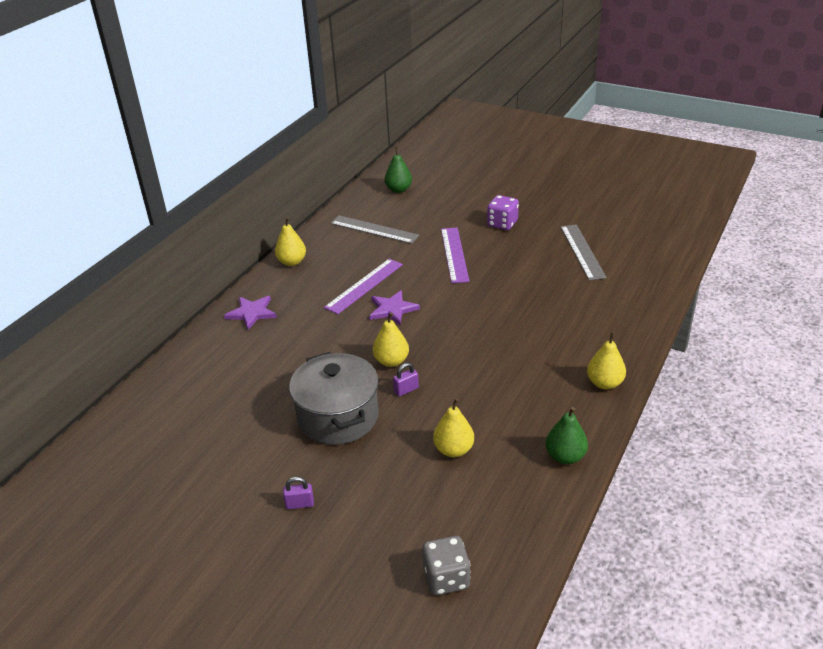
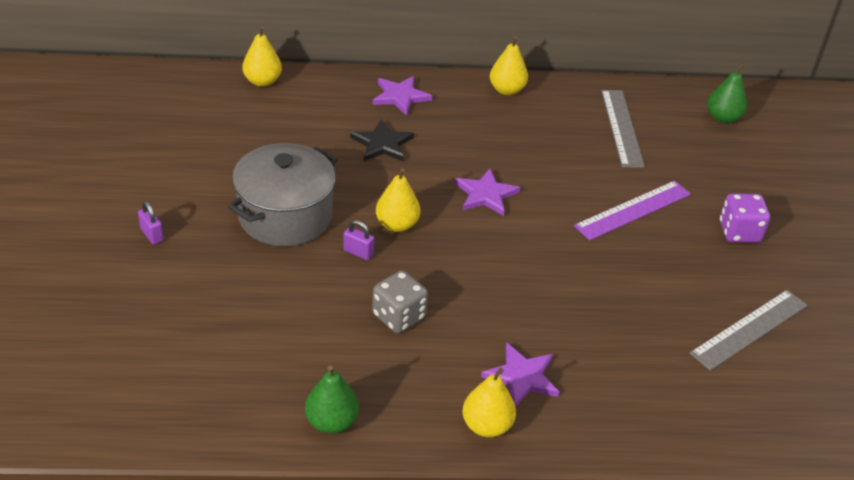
camera: 55 degrees right, 5 degrees up
(298, 340) = (382, 144): none -> black star
(364, 286) = (510, 158): purple ruler -> none
(446, 578) = (105, 374): grey dice -> grey dice (398, 316)
(454, 450) = (288, 321): yellow pear -> yellow pear (262, 81)
(571, 353) = (522, 377): none -> purple star

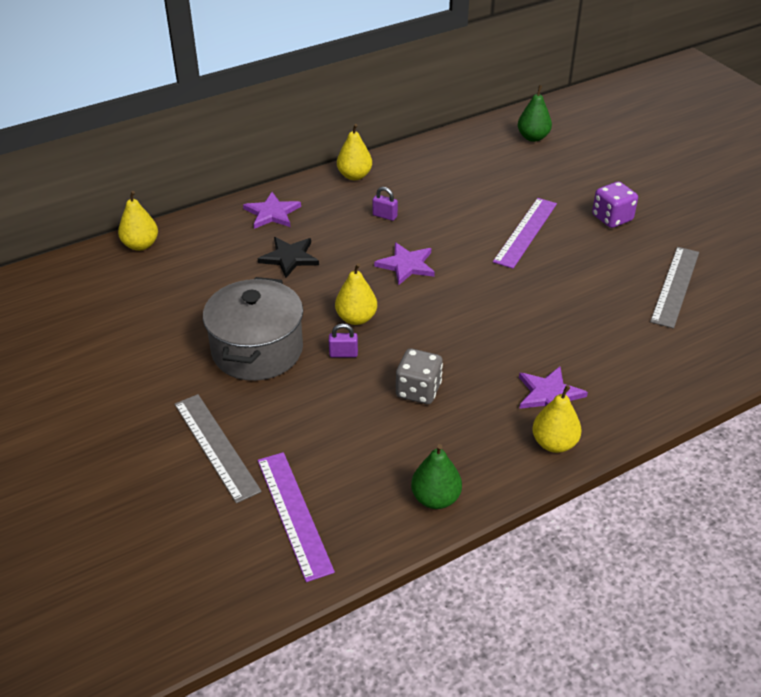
camera: 25 degrees left, 0 degrees up
(152, 235) = (151, 416): purple padlock -> purple padlock (385, 216)
(198, 375) = (294, 514): none -> purple ruler
(622, 127) = (466, 172): grey ruler -> grey ruler (216, 446)

